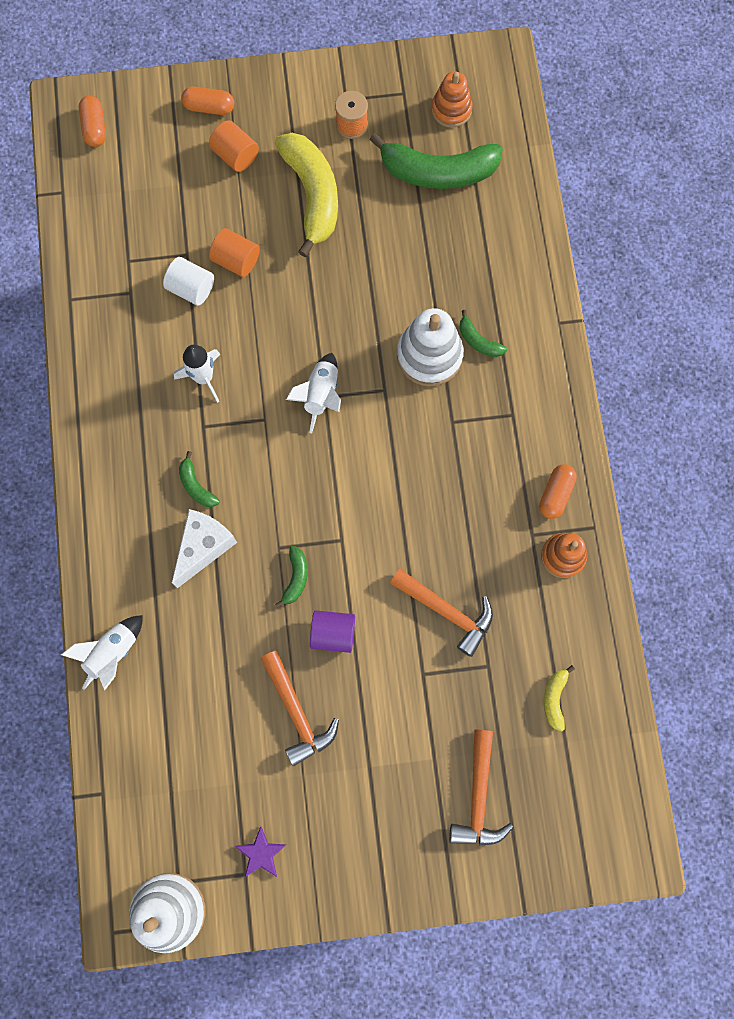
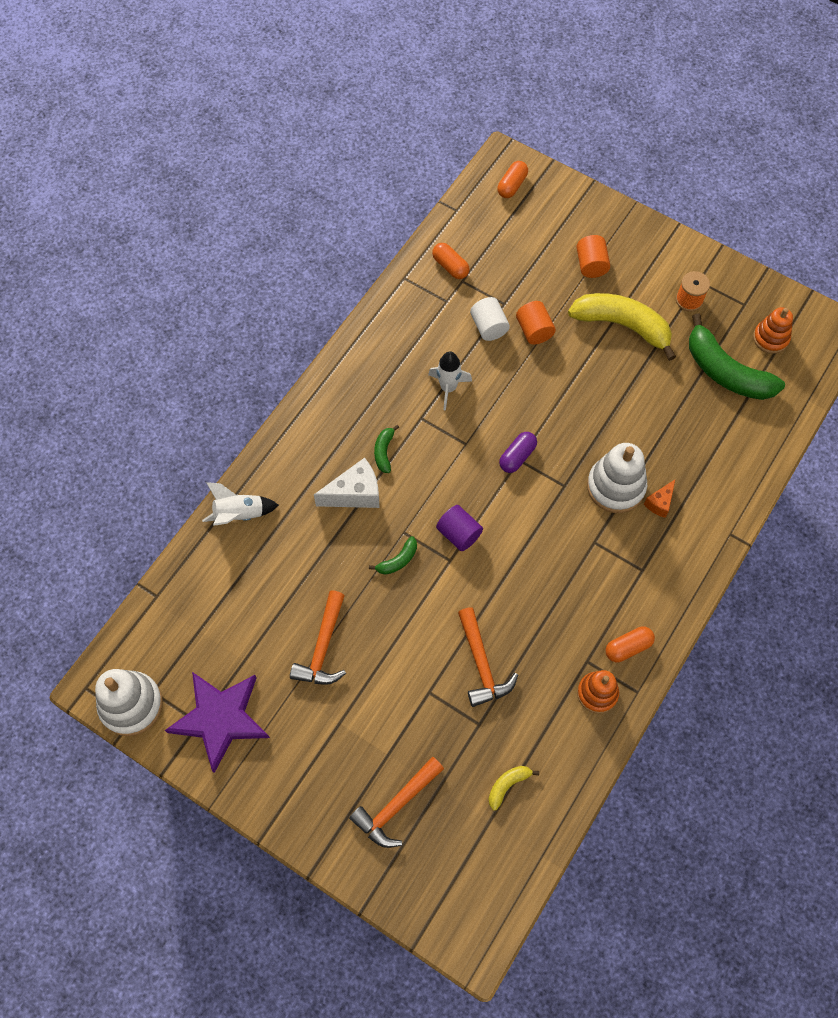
camera: 40 degrees right, 10 degrees down
(209, 107) = (599, 223): orange capsule -> orange capsule (450, 266)
(261, 853) = (220, 718): purple star -> purple star, size x2.30
(312, 195) = (622, 325): yellow banana -> yellow banana turned 90 degrees counterclockwise
(321, 395) = (517, 456): white rocket -> purple capsule
(333, 633) = (391, 616): purple cylinder -> purple cylinder (459, 534)
(478, 341) = (659, 503): green banana -> orange cheese

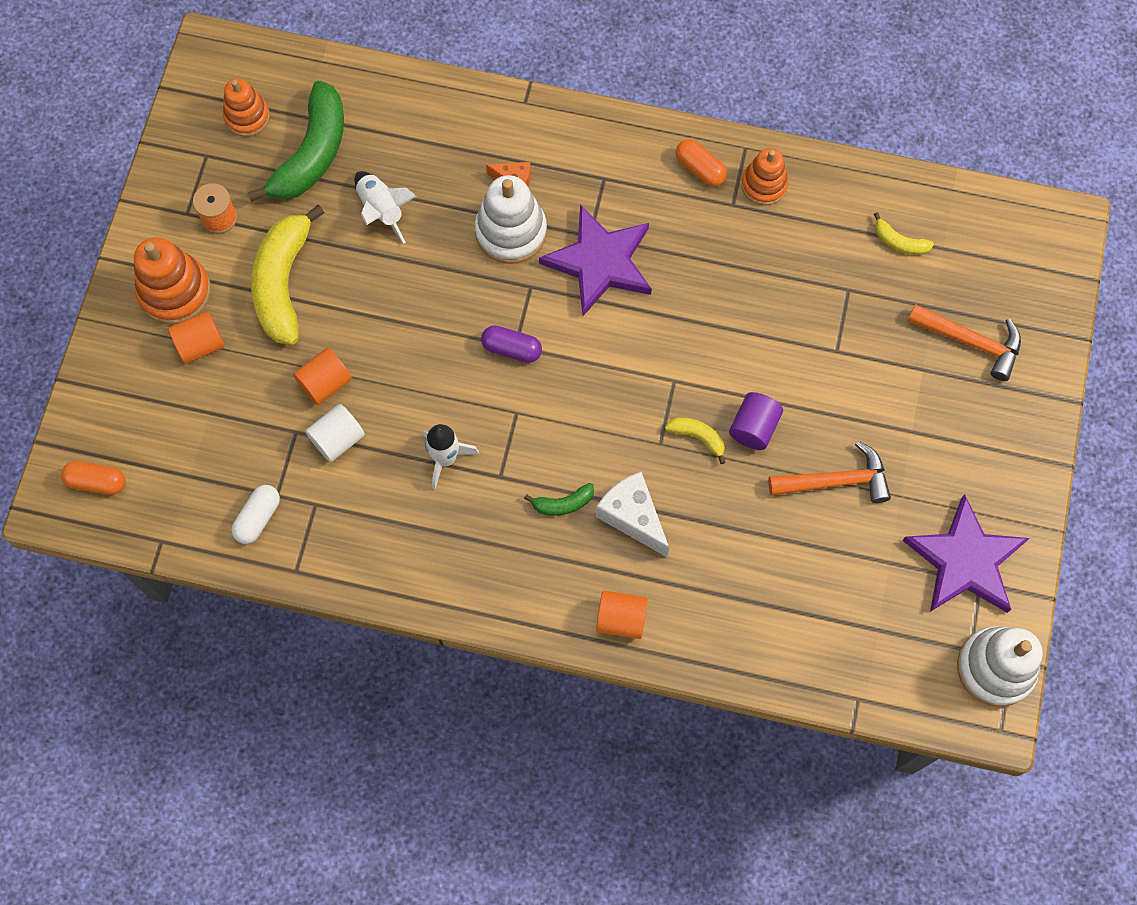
camera: 110 degrees left, 5 degrees up
(239, 514) = (714, 644): white rocket -> white rocket (381, 210)
(285, 461) = (621, 619): none -> orange cylinder
(398, 560) = (697, 437): green banana -> yellow banana
(450, 266) = (258, 518): orange capsule -> white capsule
(459, 534) = (637, 381): purple cylinder -> purple cylinder (753, 427)
(482, 664) = (782, 307): orange hammer -> none
(568, 541) = (600, 262): none -> purple star
(637, 259) = (175, 291): none -> orange stacking toy

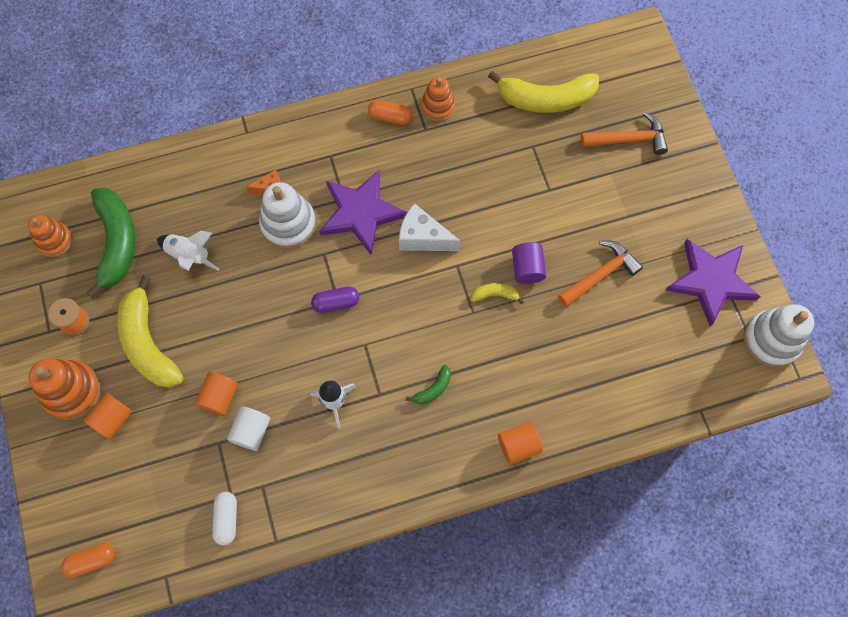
camera: 30 degrees left, 0 degrees up
(632, 517) = (484, 372): white cheese -> white cheese (423, 238)
(899, 242) = (546, 99): yellow banana -> yellow banana, size x2.24

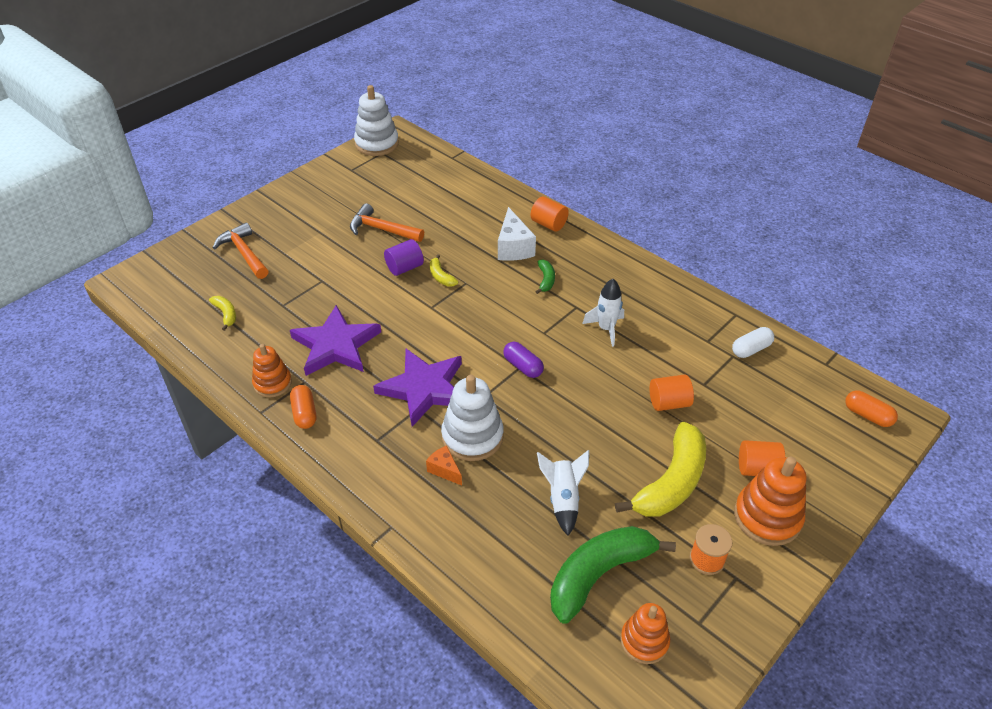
camera: 120 degrees left, 25 degrees down
(251, 431) = (675, 368): white cylinder -> none
(423, 238) = (420, 337): white cheese -> white cheese (513, 248)
(433, 389) = (546, 280): green banana -> green banana turned 75 degrees clockwise
(546, 99) = (226, 314): yellow banana -> yellow banana, size x0.45
(711, 281) = (350, 179): purple star -> purple star (336, 345)

